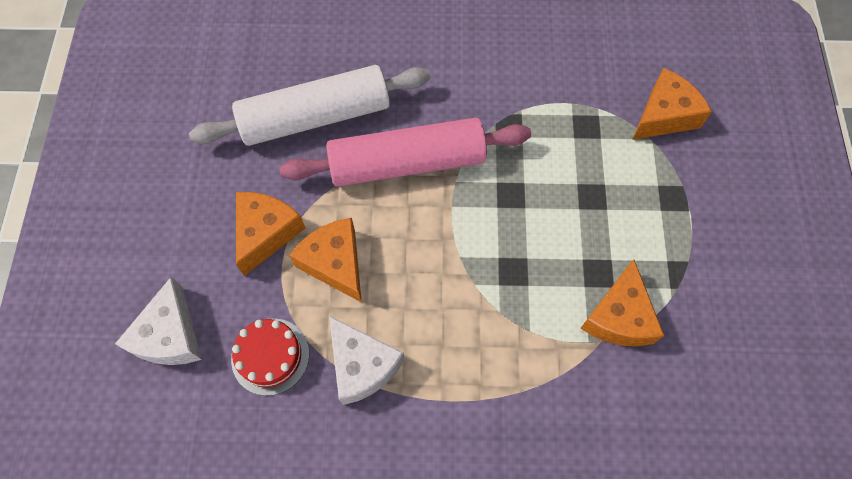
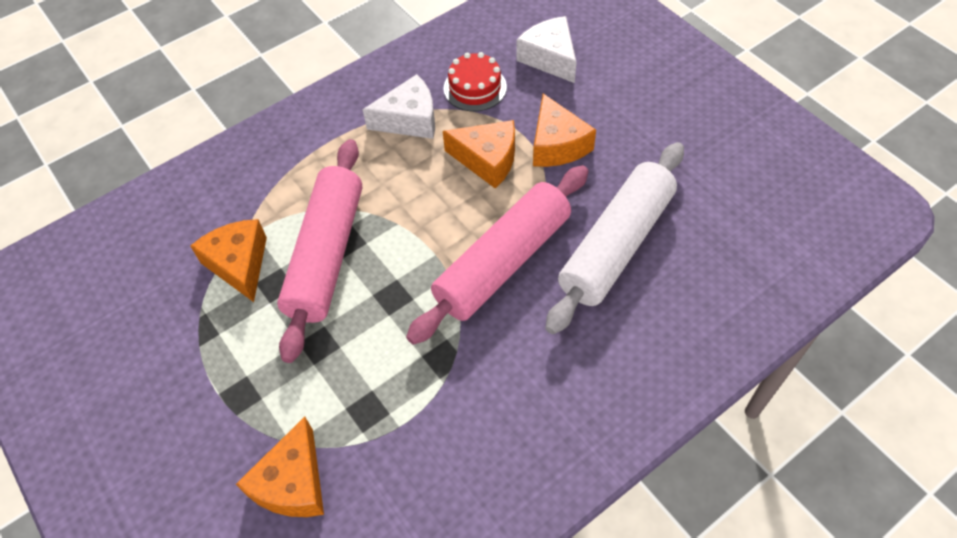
camera: 145 degrees right, 10 degrees down
(362, 365) = (409, 120): white cheese -> white cheese turned 150 degrees clockwise
(539, 271) = (326, 255): none -> pink rolling pin

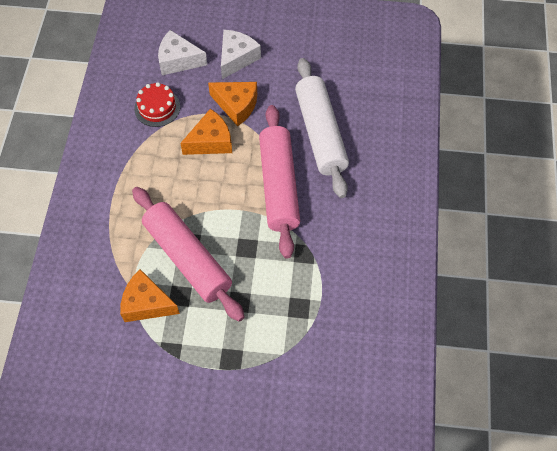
camera: 50 degrees left, 5 degrees up
(293, 483) = (304, 368): orange cheese -> none
(409, 120) = (142, 153): white cheese -> white cheese (237, 58)

